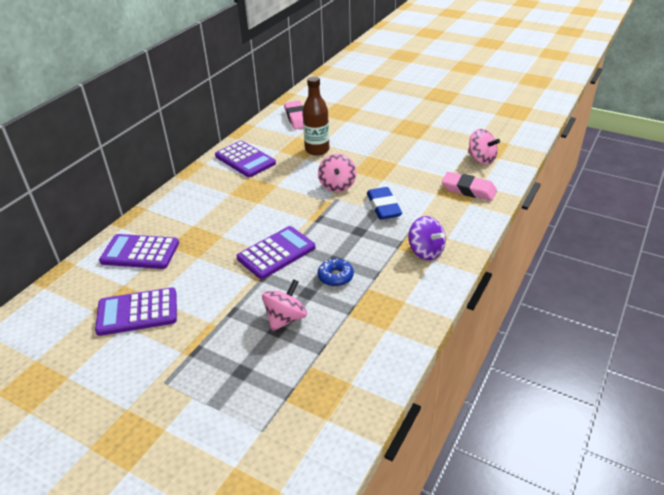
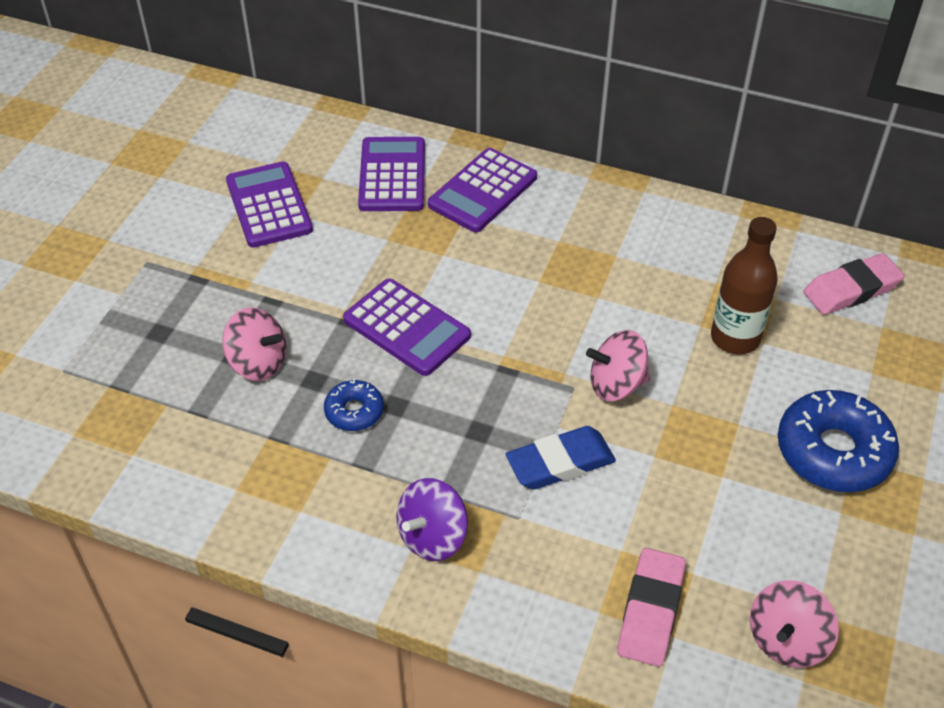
camera: 80 degrees right, 10 degrees up
(245, 160) = (669, 240): purple calculator -> purple calculator (483, 191)
(387, 135) = (833, 451): none -> blue donut

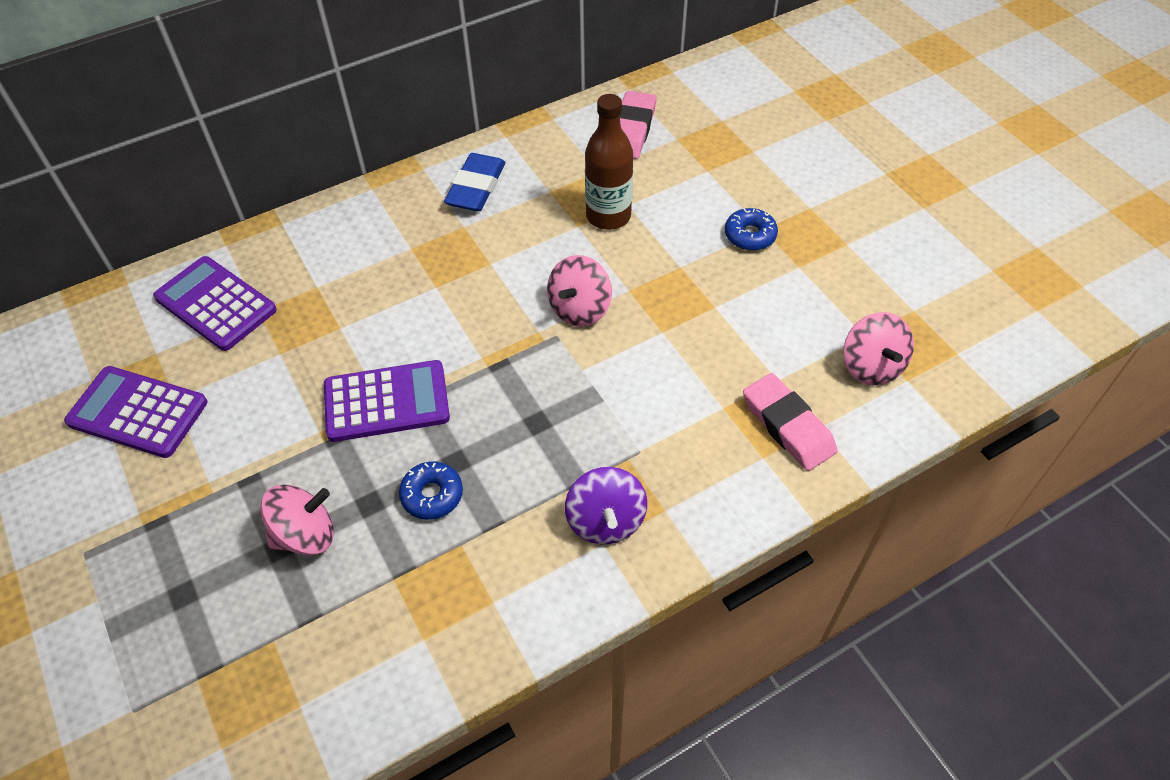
camera: 50 degrees left, 5 degrees up
(483, 191) = (306, 258): purple calculator -> none
(560, 463) = (616, 391): blue eraser -> blue eraser (476, 187)
(833, 451) = (750, 235): blue donut -> blue donut, size x0.53

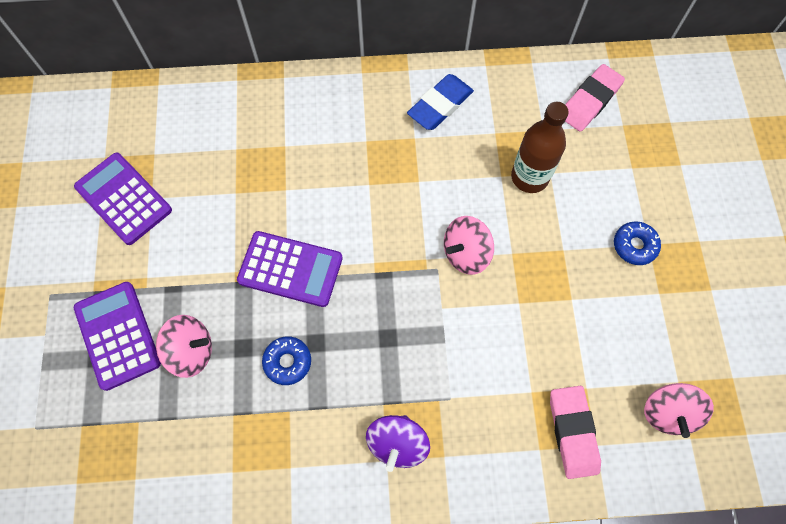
camera: 25 degrees right, 15 degrees up
(216, 304) = (209, 130): purple calculator -> purple calculator (118, 335)

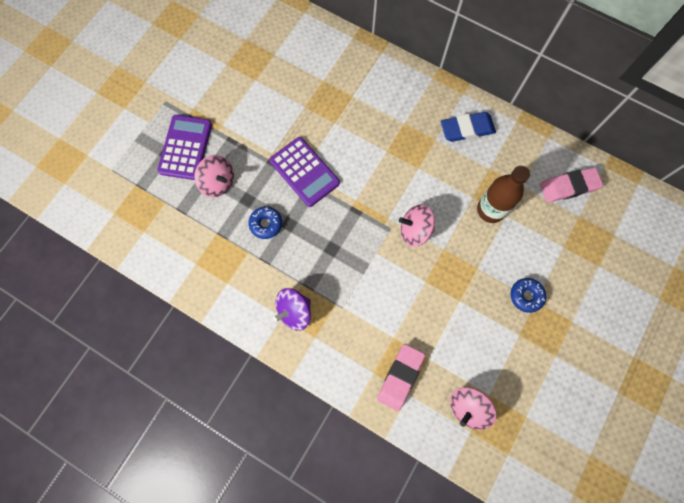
camera: 35 degrees right, 5 degrees up
(123, 199) = (240, 70): purple calculator -> none

